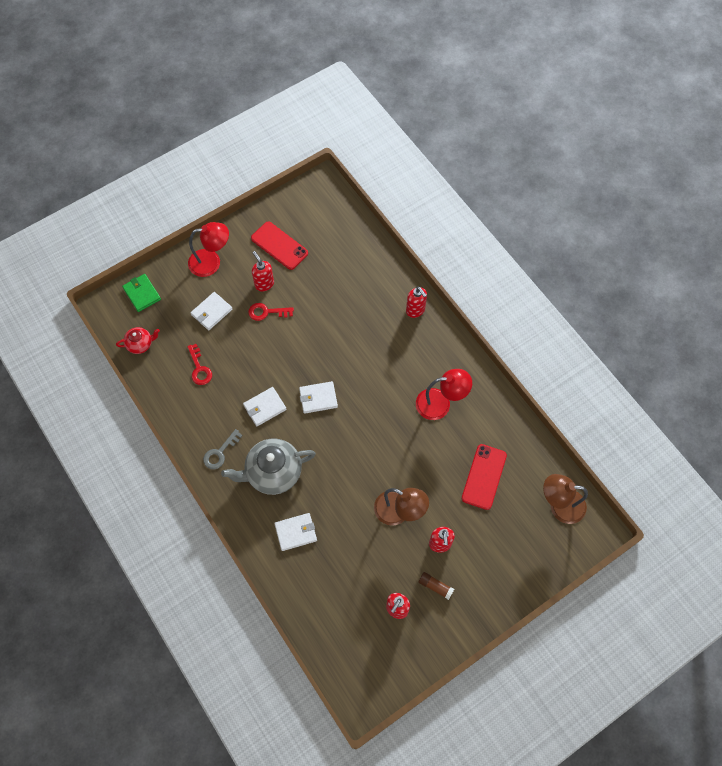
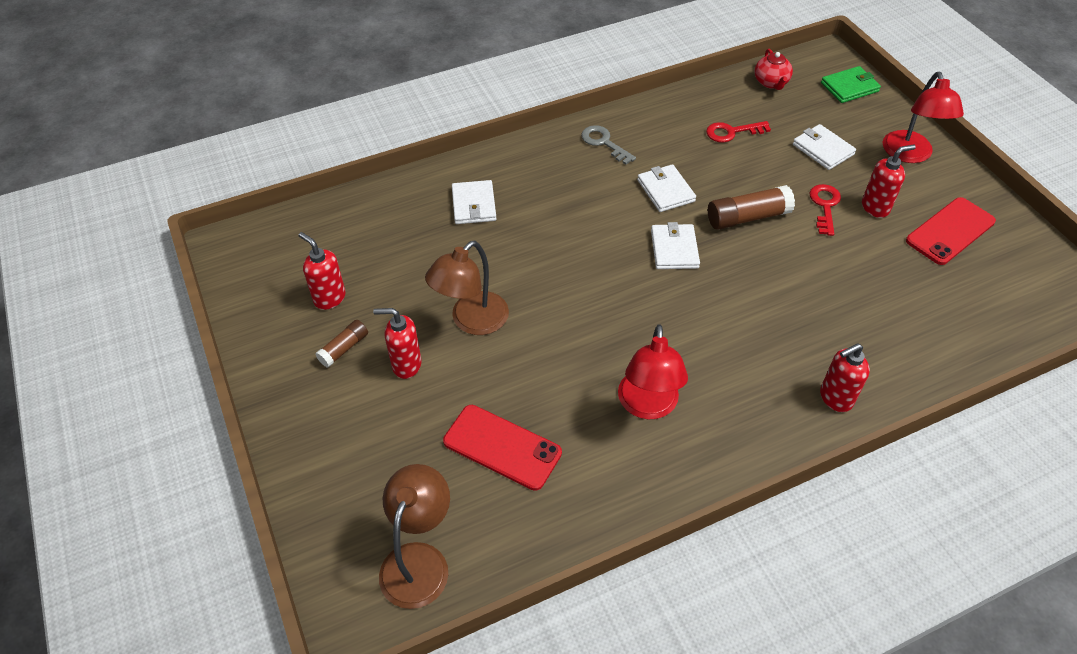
camera: 100 degrees right, 15 degrees down
(273, 472) = (565, 190): grey teapot -> none
(283, 356) = (747, 217): none -> brown glue stick

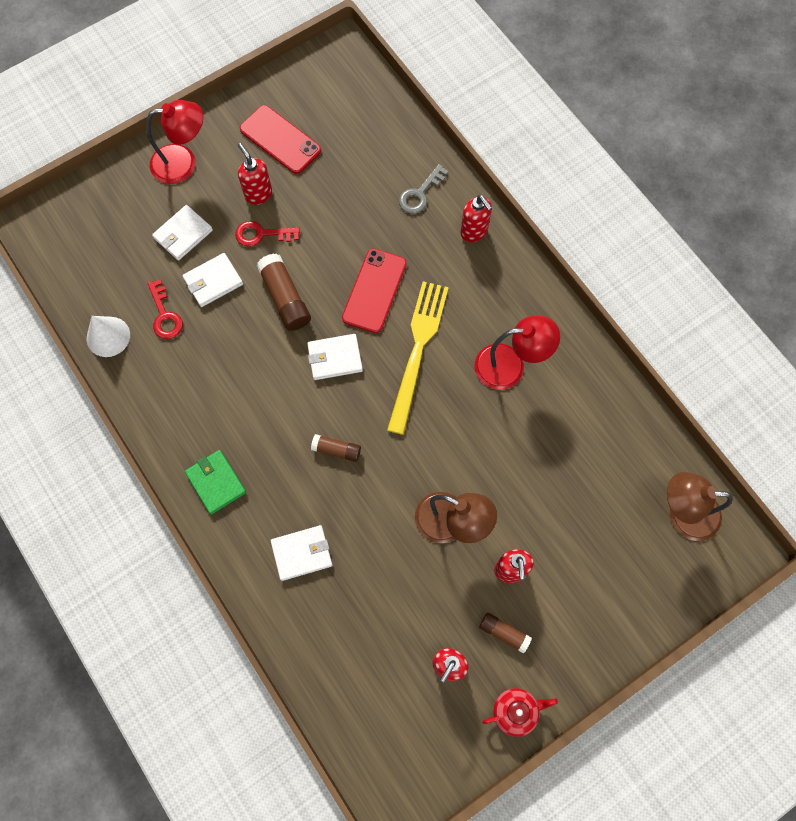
camera: 100 degrees left, 20 degrees up
(502, 447) = (573, 472): red phone -> red phone (374, 291)
(571, 240) = (336, 450): none -> brown glue stick
(604, 143) = (193, 437): grey key -> grey key (420, 194)
(665, 190) = (258, 371): white wallet -> white wallet (213, 281)
(676, 320) = (417, 350): none -> yellow fork
(712, 96) = (108, 336): none -> white cone
(771, 82) = (80, 280): red teapot -> red teapot (515, 711)
(849, 87) = (84, 208): green wallet -> green wallet (216, 482)

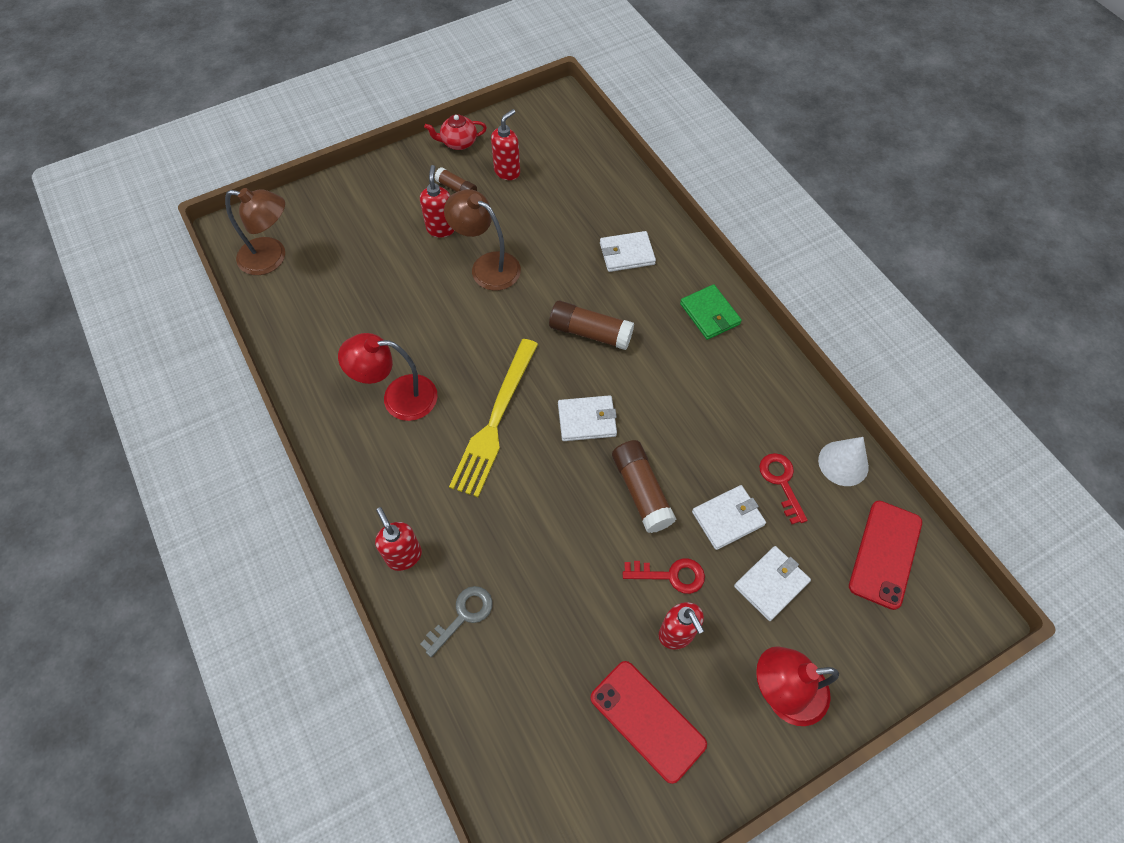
camera: 175 degrees left, 10 degrees down
(336, 450) = (590, 333): brown glue stick -> brown glue stick, size x1.68
(374, 291) = (536, 491): red phone -> red phone (885, 554)

